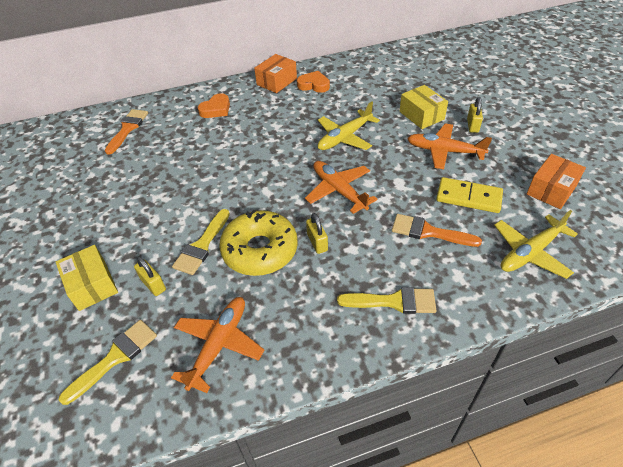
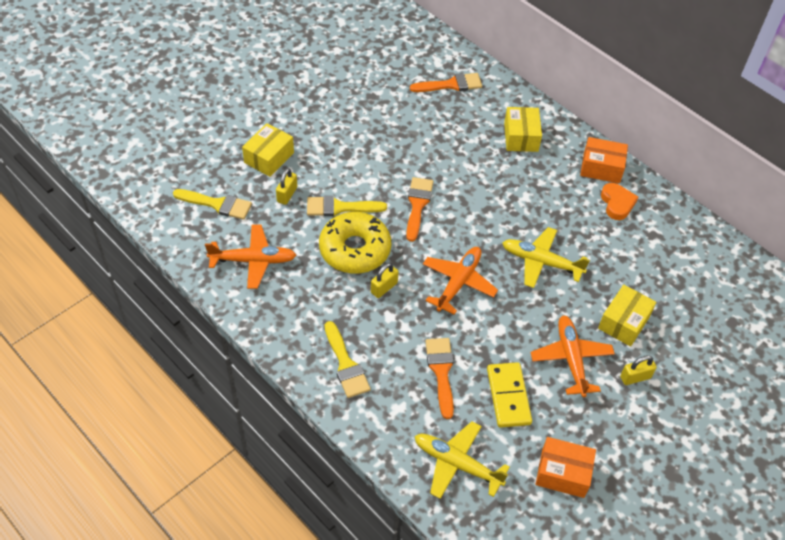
camera: 60 degrees right, 5 degrees up
(216, 109) = (521, 137): orange heart -> yellow box
(239, 190) = (417, 205): none -> orange brush

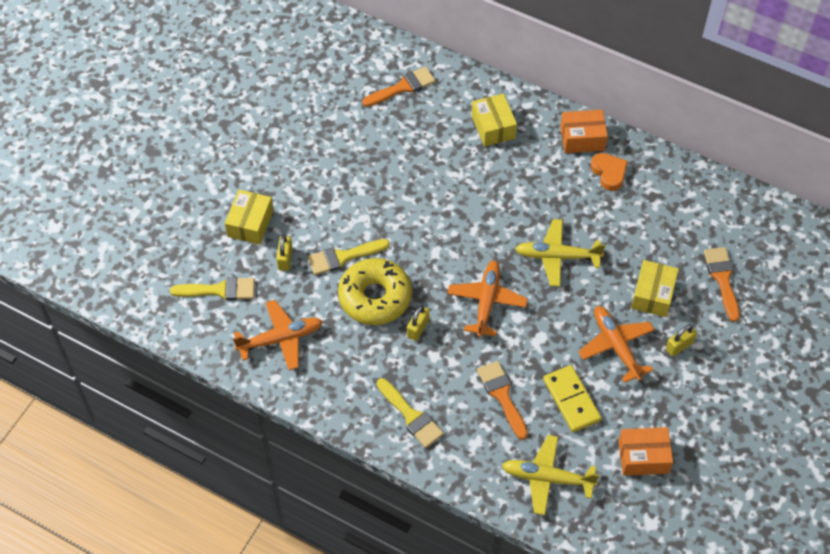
camera: 15 degrees left, 5 degrees up
(417, 205) = (418, 231): orange brush -> orange brush (722, 279)

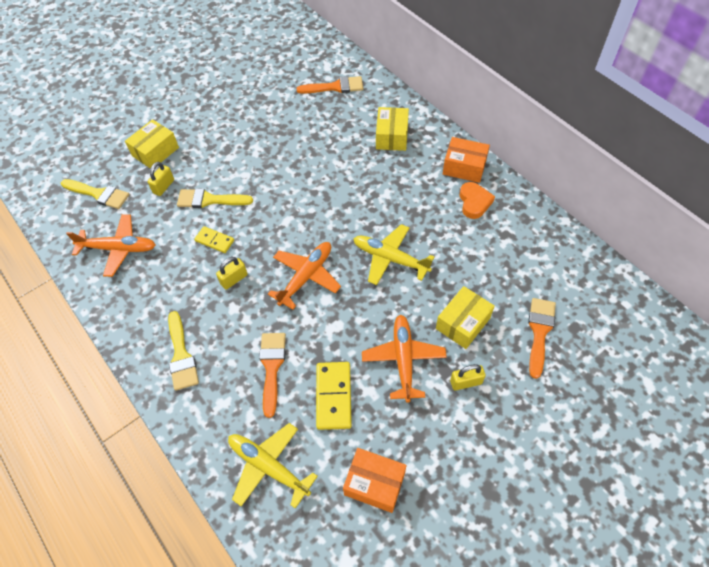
camera: 25 degrees right, 0 degrees up
(375, 297) = (214, 241): yellow donut -> yellow domino

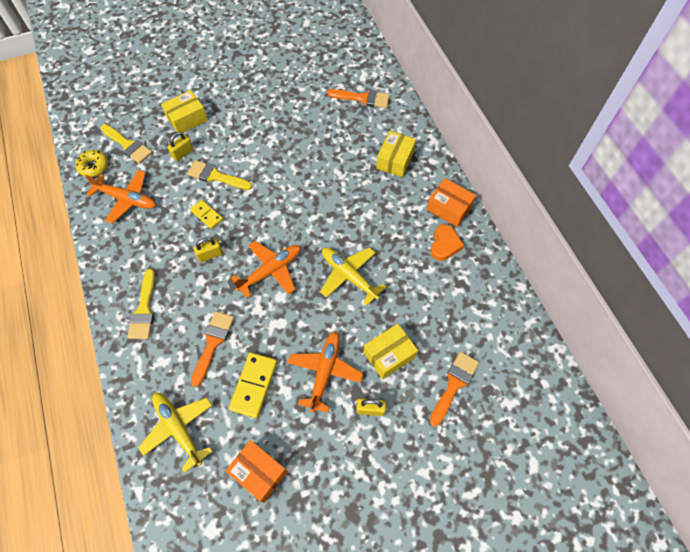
camera: 15 degrees right, 5 degrees up
(67, 225) = (94, 166): none -> yellow donut

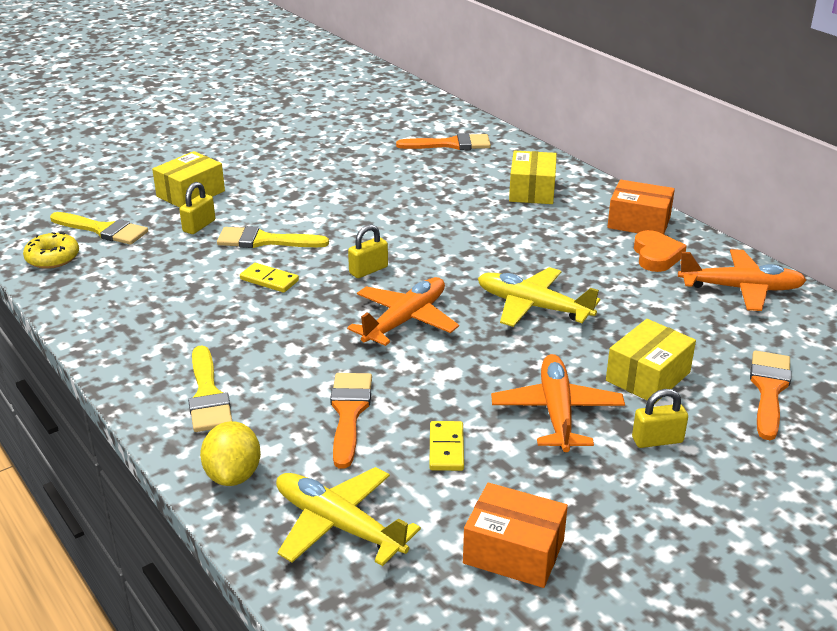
camera: 15 degrees left, 30 degrees down
(126, 199) = (124, 283): orange plane -> orange plane (740, 289)
(138, 377) = (233, 475): none -> yellow lemon
(210, 255) = (295, 319): yellow padlock -> yellow padlock (368, 270)
(254, 385) = (446, 448): yellow domino -> yellow domino, size x0.62

